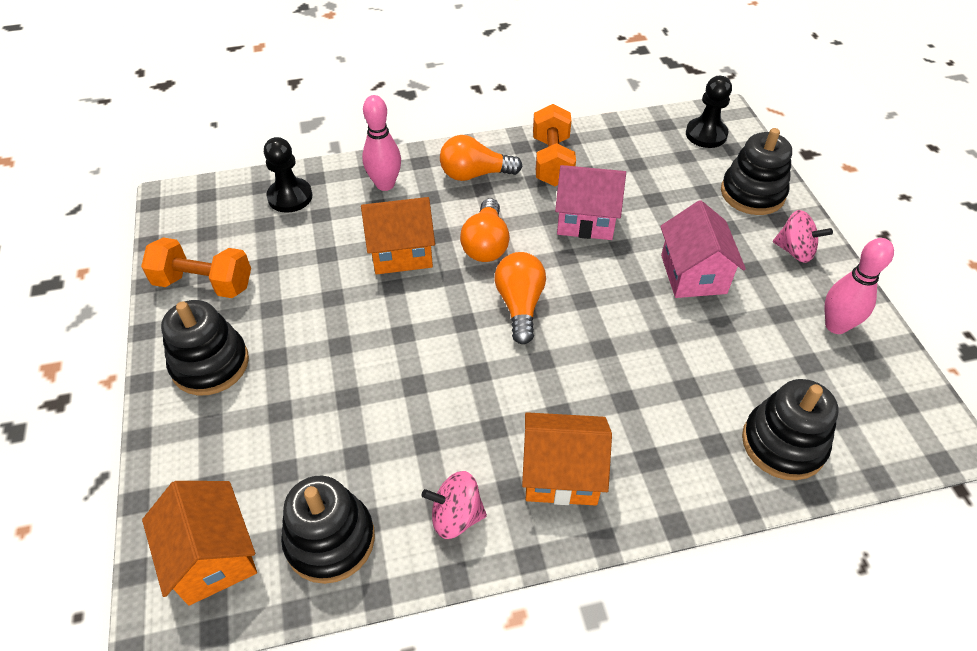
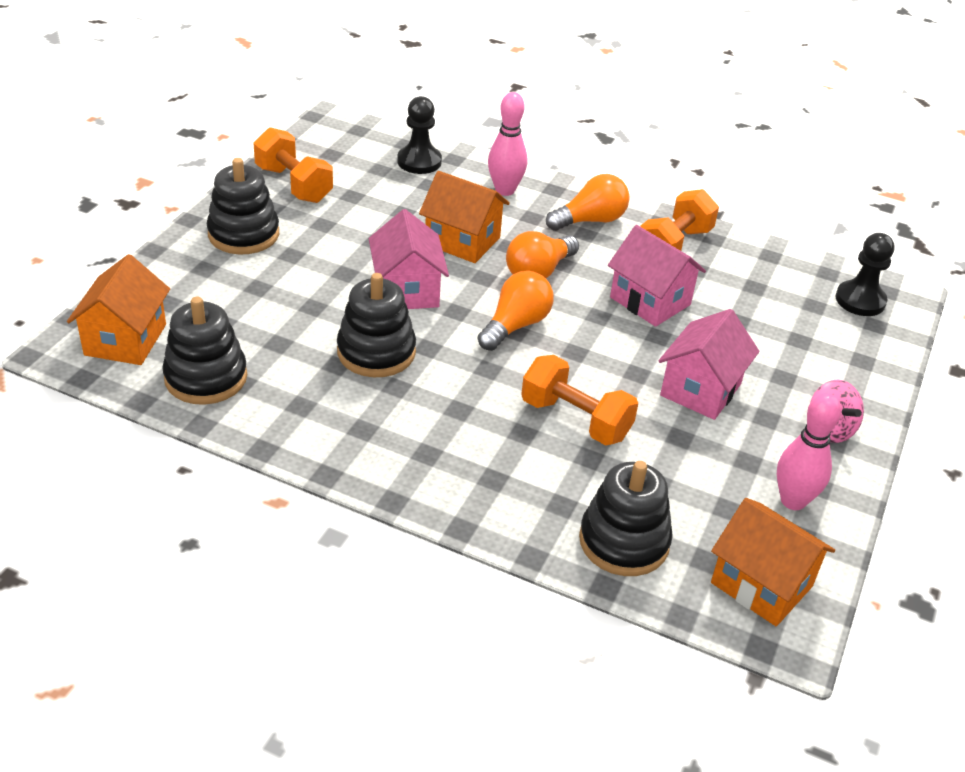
camera: 35 degrees right, 10 degrees down
(407, 328) = (407, 290): none -> pink house
(456, 516) = (304, 418): pink spinning top -> none
(474, 174) = (590, 220): orange light bulb -> orange light bulb turned 120 degrees clockwise
(561, 474) = (412, 444): orange house -> orange house (761, 584)
(646, 360) = (575, 419): none -> orange dumbbell
(752, 193) = (846, 366): black stacking toy -> black stacking toy (376, 352)

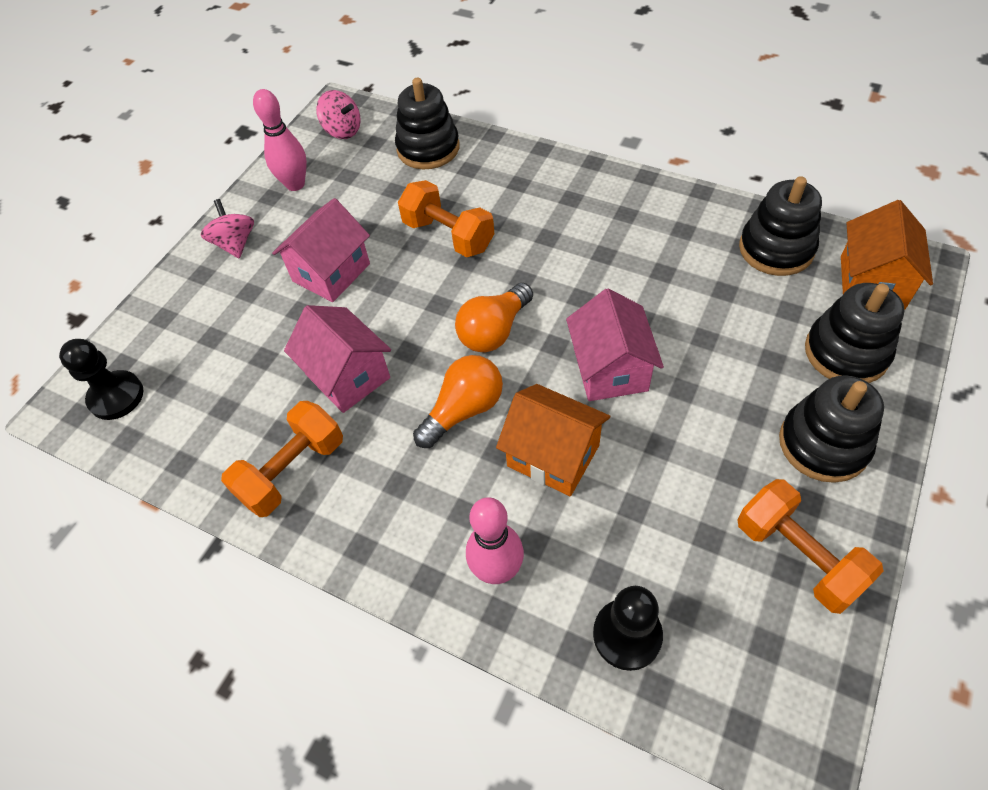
camera: 170 degrees left, 15 degrees up
(376, 352) = (628, 288): black stacking toy -> black stacking toy (846, 352)
(590, 220) = (387, 511): orange light bulb -> none
(761, 584) = (343, 131): orange house -> pink spinning top

